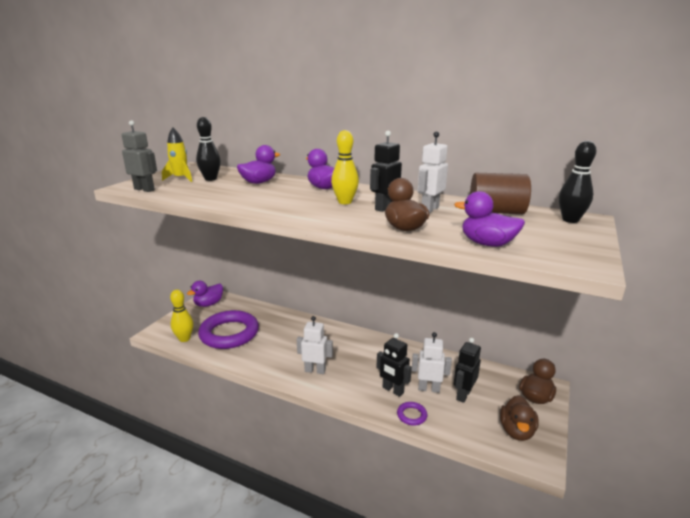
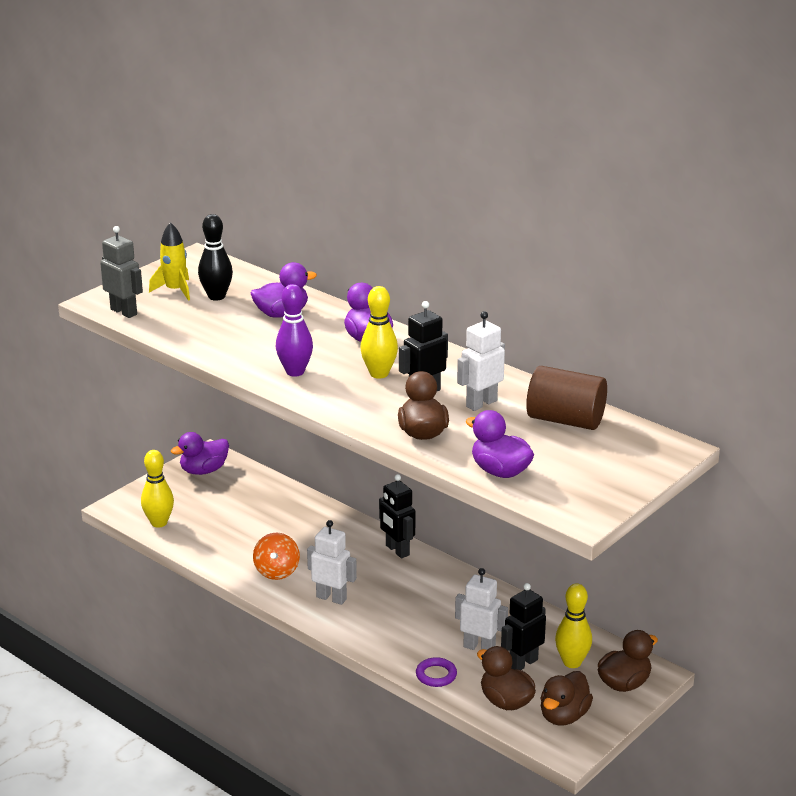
camera: 15 degrees right, 5 degrees up
(229, 333) = (225, 524): purple ring -> none
(272, 358) = (277, 571): none -> orange spinning top
(283, 206) = (295, 372): none -> purple bowling pin
(392, 390) = (427, 641): black robot -> black robot (397, 550)
(471, 427) = (506, 702): none -> brown duck
(493, 388) = (572, 662): none -> yellow bowling pin
(570, 220) = (647, 448): black bowling pin -> none

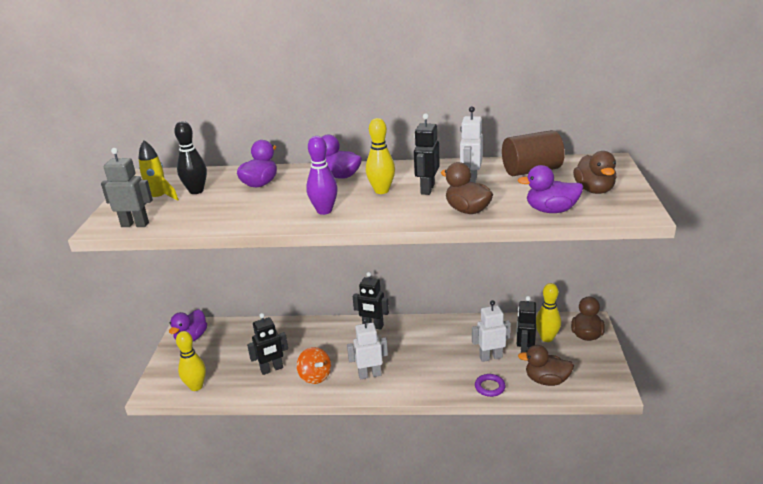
camera: 35 degrees left, 0 degrees up
(244, 542) = (272, 369): none -> black robot
(563, 716) = (585, 370): brown duck -> brown duck (594, 190)

